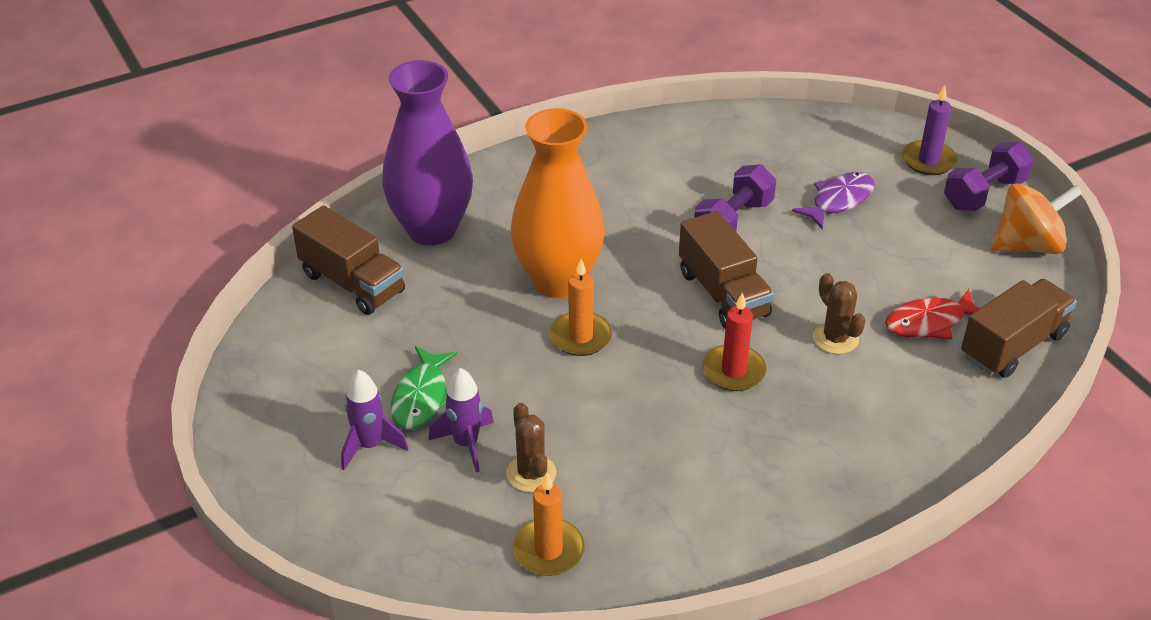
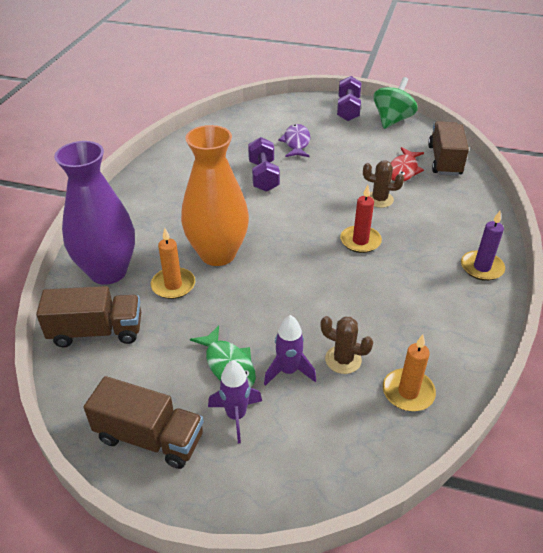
camera: 45 degrees left, 0 degrees up
(580, 337) = (268, 273): orange candle -> orange candle (173, 285)
(723, 294) = (305, 210): brown truck -> brown truck (150, 437)
(928, 160) = (308, 108): purple candle -> purple candle (481, 267)
(1028, 245) = (392, 120): orange spinning top -> green spinning top

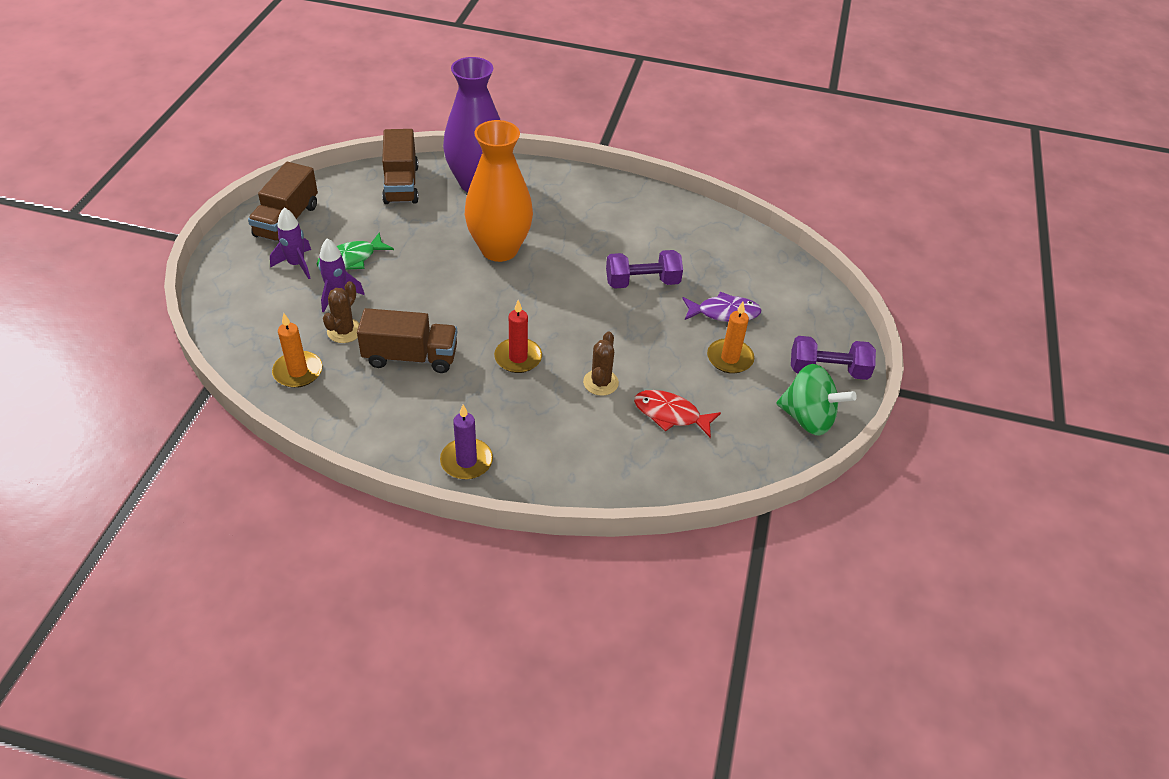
camera: 85 degrees right, 5 degrees up
(173, 285) = (455, 223): orange candle -> orange candle (730, 358)
(444, 160) = (702, 464): brown truck -> brown truck (410, 357)

